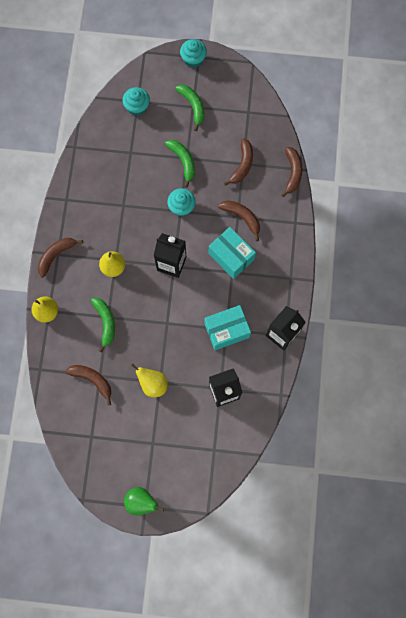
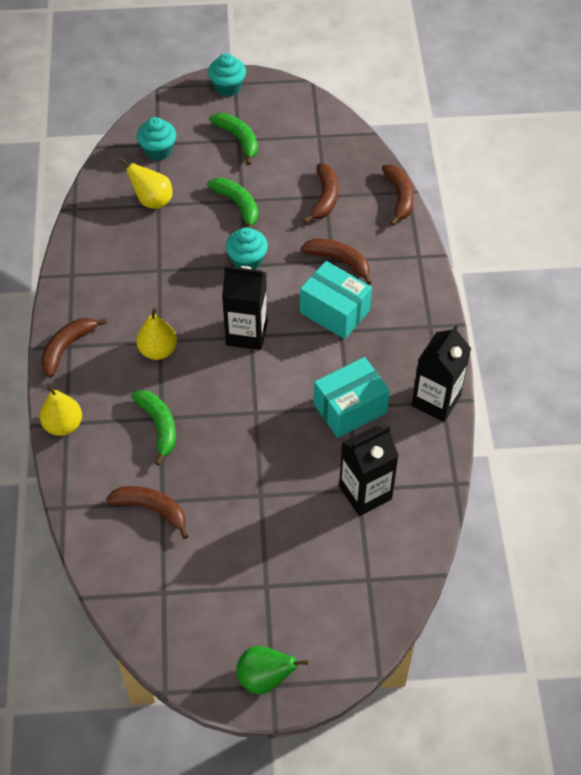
camera: 10 degrees left, 20 degrees down
(153, 384) = (250, 499): yellow pear -> yellow pear (152, 201)

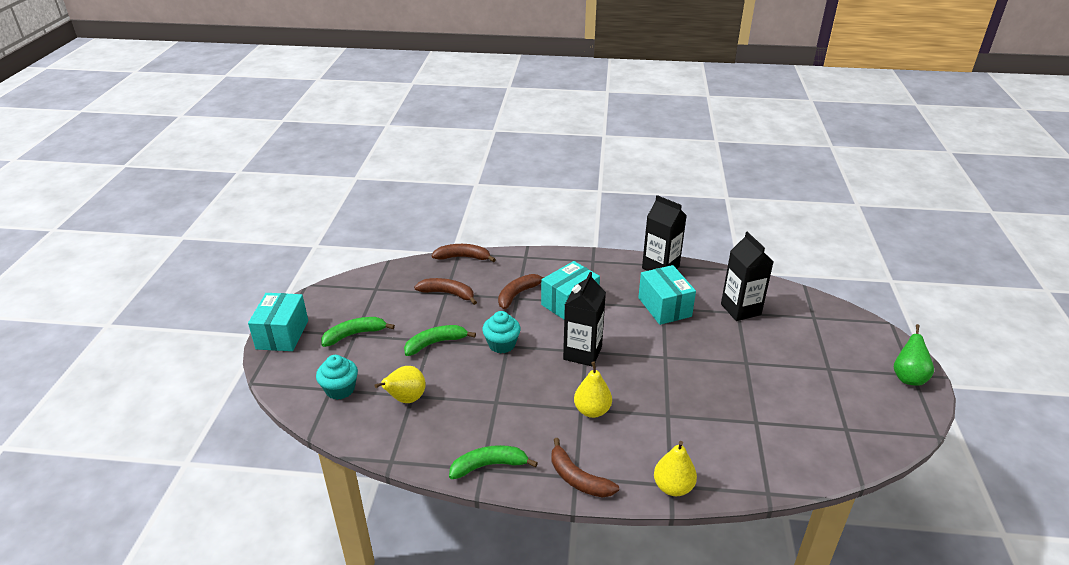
camera: 80 degrees left, 20 degrees down
(152, 509) = (765, 429): brown banana -> none
(159, 426) = (677, 417): green banana -> green banana (489, 465)
(227, 87) = (282, 334): turquoise cupcake -> turquoise box

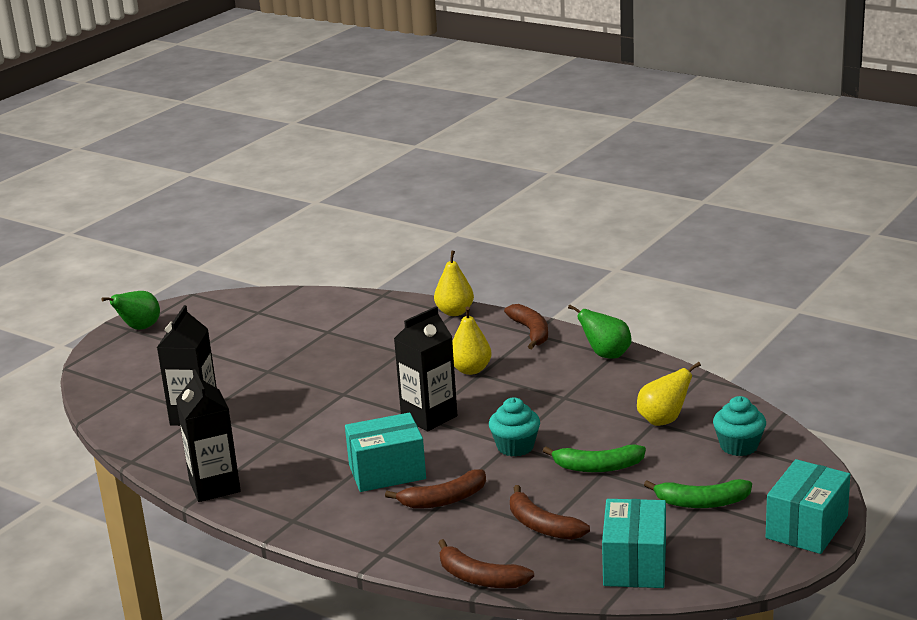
camera: 150 degrees left, 10 degrees down
(489, 465) = (606, 355): green banana -> green pear
(664, 307) = (277, 439): turquoise box -> turquoise box (635, 564)

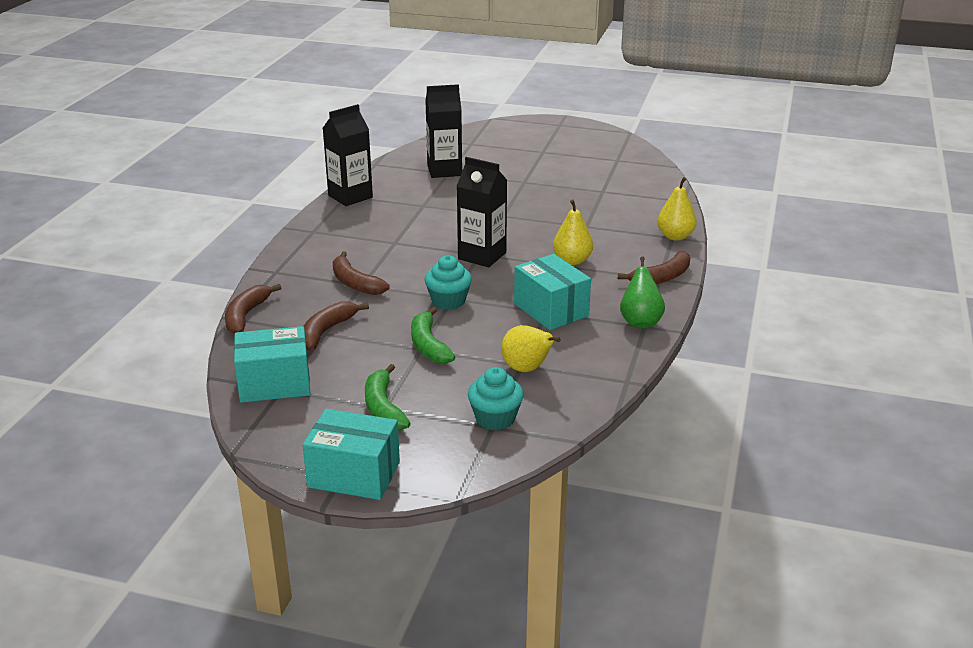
camera: 70 degrees right, 5 degrees up
(139, 328) = (563, 127): green pear -> none
(387, 472) = (389, 253): turquoise box -> turquoise box (551, 310)

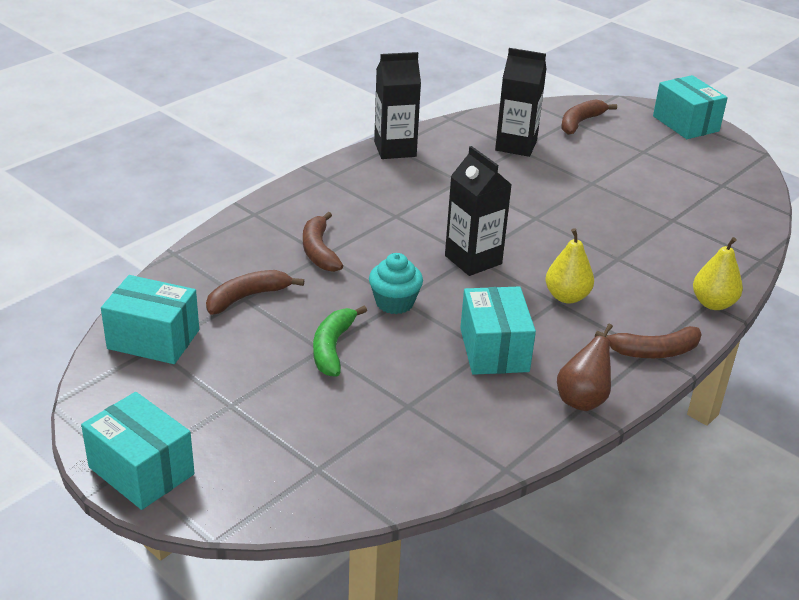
camera: 25 degrees right, 5 degrees up
(246, 316) = (189, 254): brown banana -> brown banana (580, 122)
(383, 408) = (230, 405): green banana -> none
(495, 418) = (328, 460): turquoise cupcake -> none
(527, 369) = (409, 413): yellow pear -> none
(557, 126) = (685, 124): none -> turquoise box
(640, 322) = (582, 400): green pear -> brown pear

